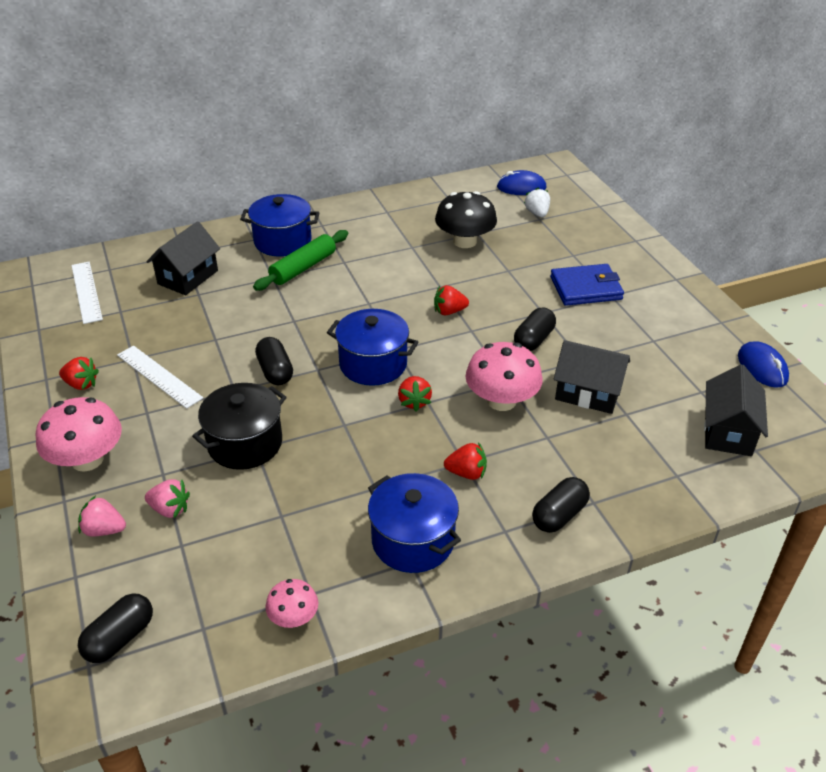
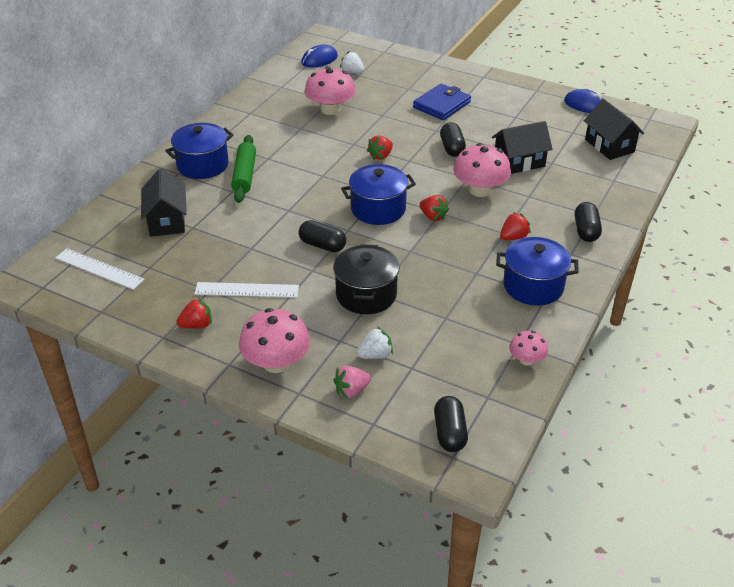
camera: 40 degrees left, 0 degrees up
(170, 509) = (375, 355): pink strawberry -> white strawberry
(465, 241) = (330, 109): black mushroom -> pink mushroom

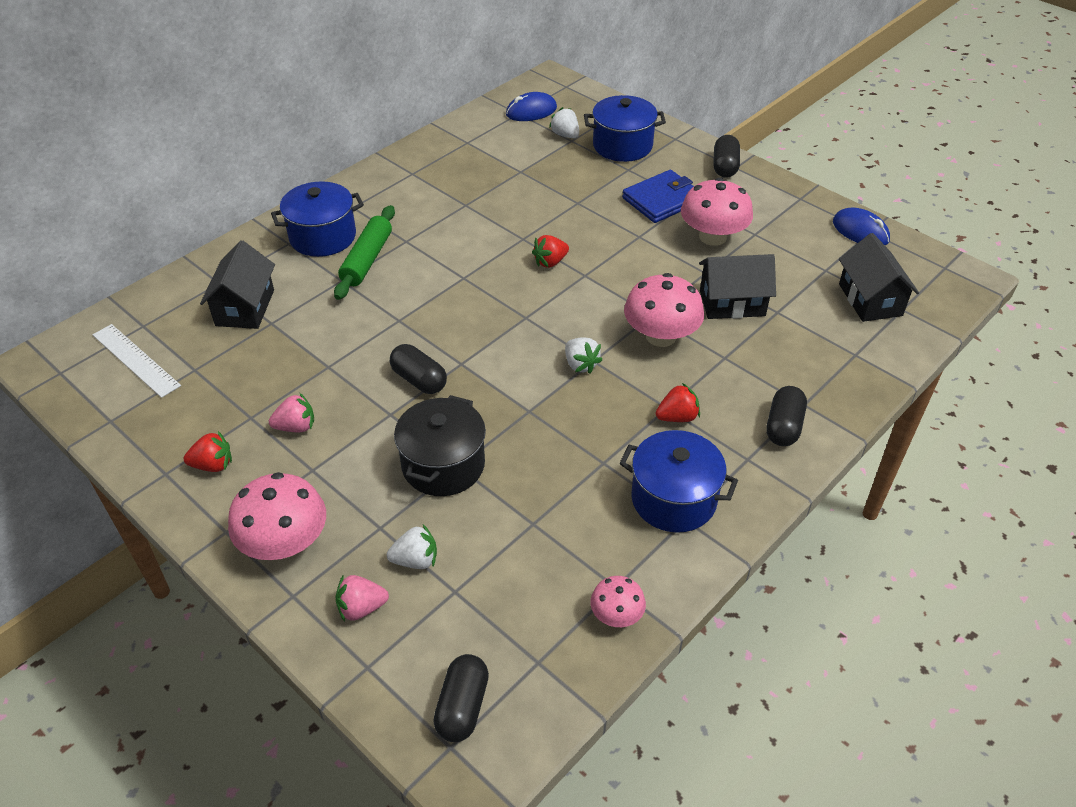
camera: 15 degrees right, 5 degrees up
(246, 290) = (296, 427): white ruler -> pink strawberry
(330, 109) = (514, 184): pink mushroom -> pink mushroom (712, 237)
(378, 209) = (513, 340): blue pot -> blue pot (622, 146)
(433, 217) = (580, 364): red strawberry -> white strawberry
(452, 148) = (649, 266): black capsule -> black capsule (725, 167)

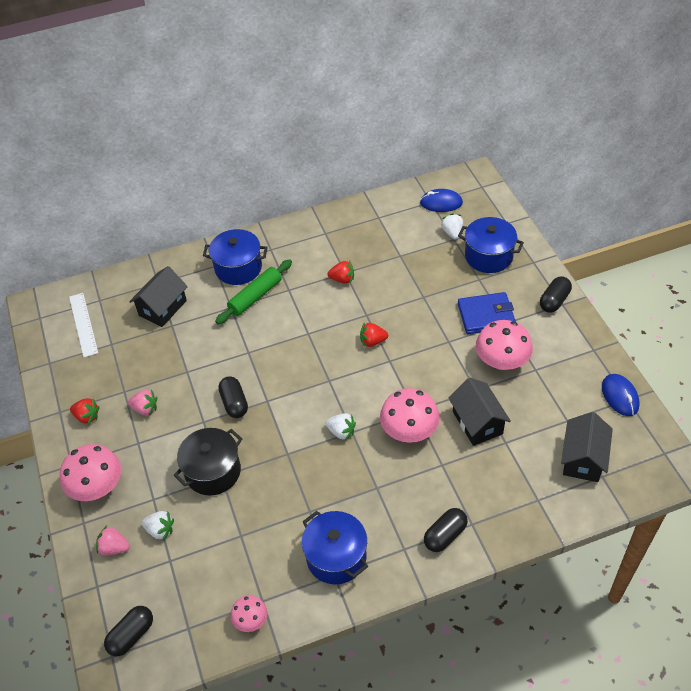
camera: 30 degrees right, 5 degrees up
(580, 364) = (341, 432): white strawberry -> white strawberry turned 60 degrees counterclockwise
(677, 417) = (378, 498): red strawberry -> red strawberry (342, 279)
(732, 303) = (477, 422): black house -> black house turned 45 degrees clockwise

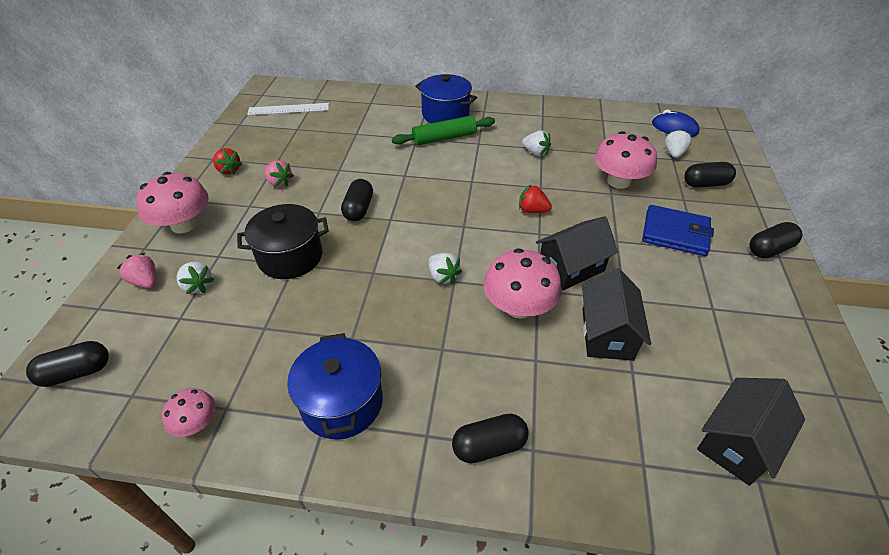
camera: 25 degrees right, 5 degrees down
(83, 324) = (288, 109): white ruler -> white ruler turned 75 degrees clockwise
(163, 308) = (359, 120): black house -> black house (571, 268)
(342, 279) = (535, 152): red strawberry -> white strawberry
(488, 256) = (705, 184): blue pot -> black capsule
(502, 361) = (672, 283): pink mushroom -> pink mushroom (618, 181)
(620, 396) = (826, 387): blue mouse -> none

